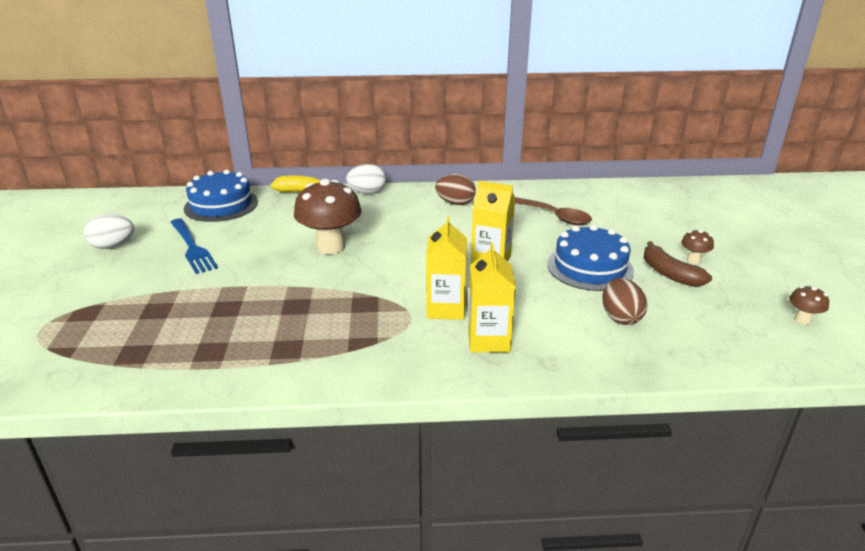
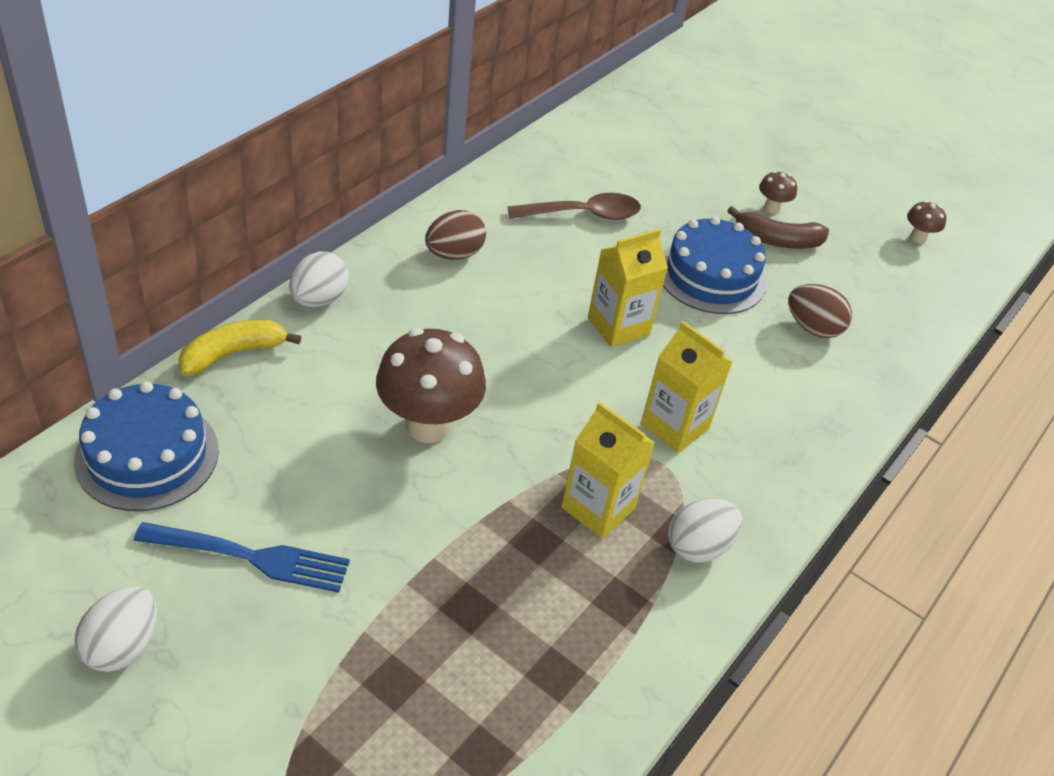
camera: 55 degrees left, 15 degrees up
(364, 356) = (698, 546): none -> white egg
(488, 340) = (761, 437): yellow carton -> yellow carton (598, 508)

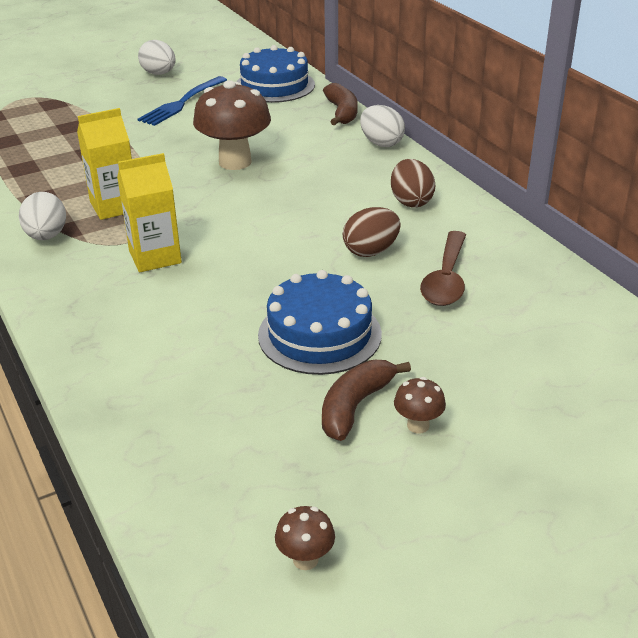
camera: 120 degrees right, 10 degrees down
(233, 353) = (342, 112): yellow banana -> brown banana
(618, 326) = (281, 259): yellow carton -> none
(812, 328) = (206, 379): brown egg -> brown egg (371, 251)

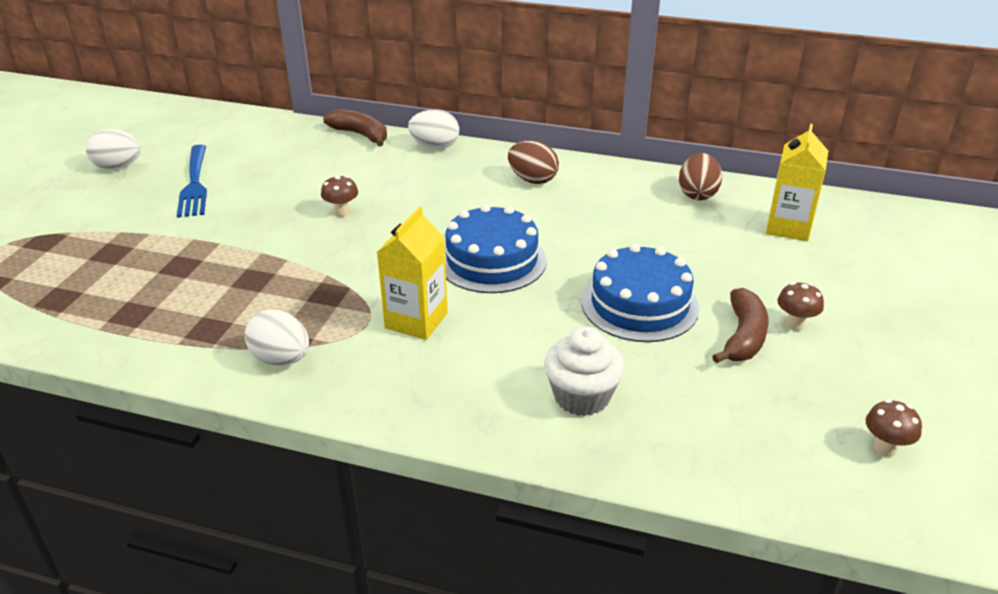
camera: 45 degrees left, 0 degrees up
(114, 206) = (299, 300): yellow carton -> yellow carton (788, 227)
(163, 368) = (581, 397): none -> white cupcake
(235, 162) = (342, 212): brown mushroom -> brown mushroom, size x0.45
(274, 85) = (259, 135): blue cake -> blue cake (492, 260)
(355, 406) = (743, 337): brown banana -> brown banana turned 150 degrees counterclockwise
(371, 251) = (569, 228): brown egg -> brown egg (697, 194)
(446, 279) = (648, 222): brown spoon -> none

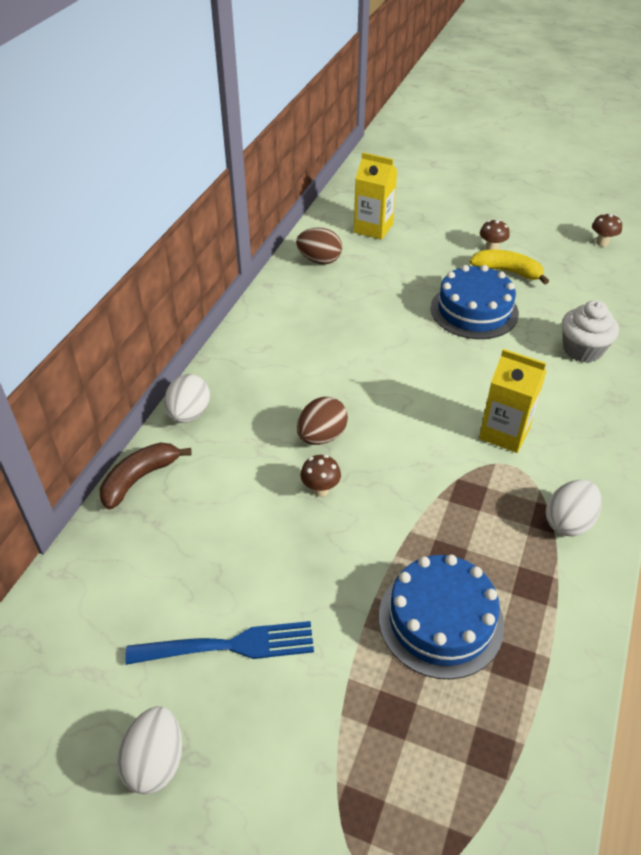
camera: 85 degrees left, 10 degrees up
(492, 260) = (414, 383): blue cake -> blue cake (440, 620)
(532, 180) = (277, 348): brown egg -> brown egg (321, 436)
(743, 337) = (507, 271): brown banana -> yellow banana

